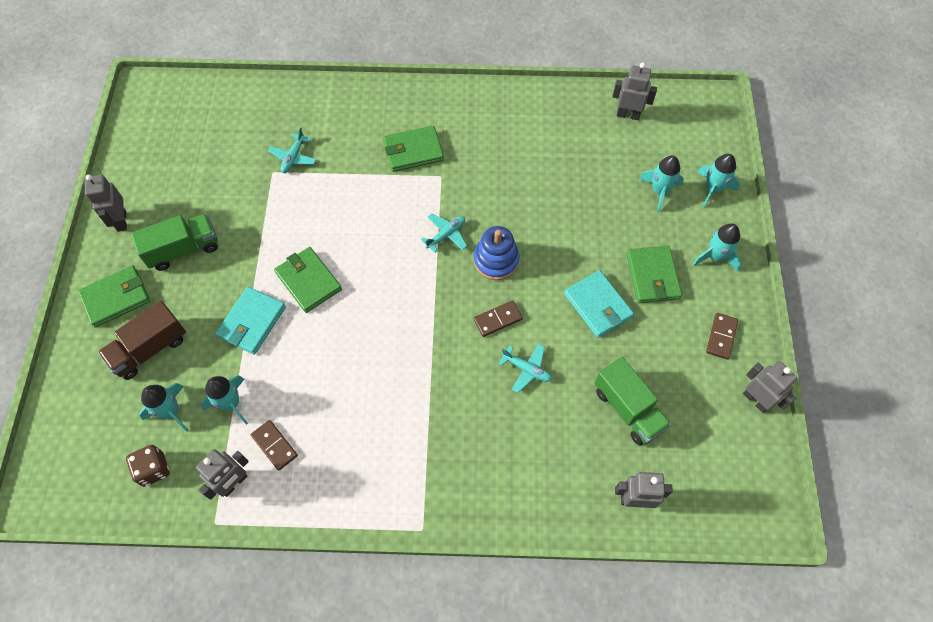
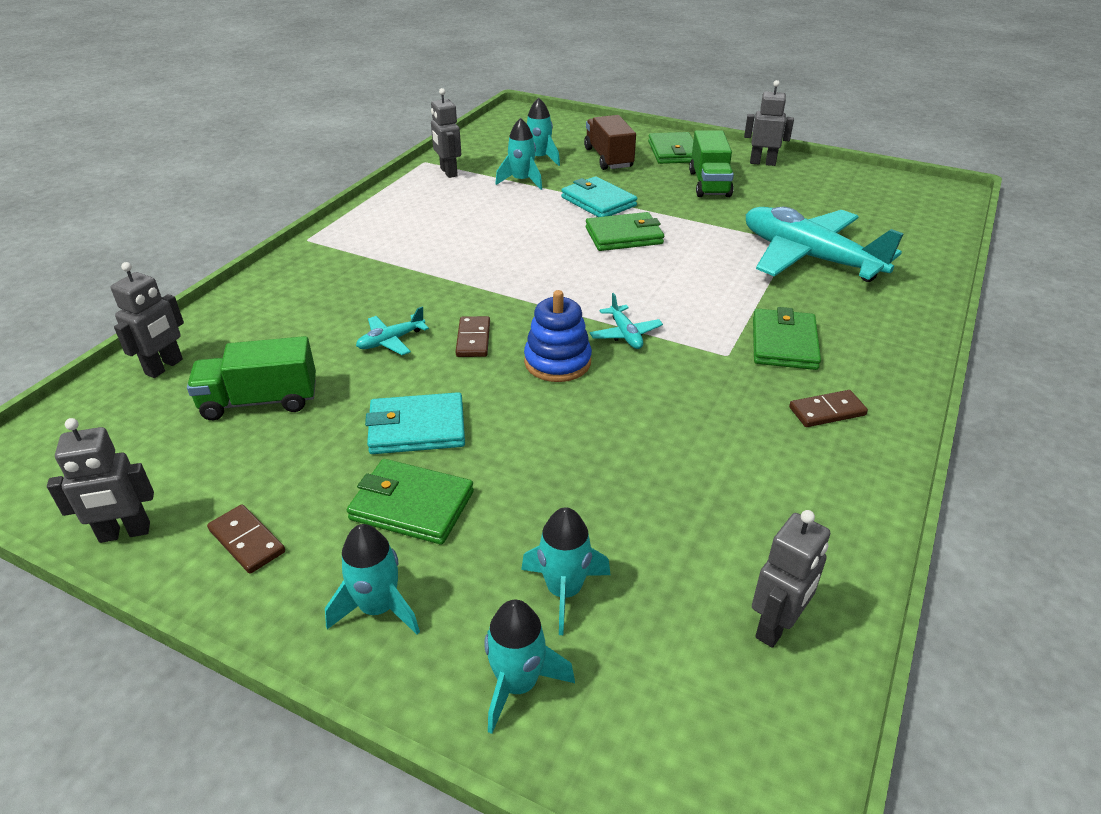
camera: 115 degrees right, 25 degrees down
(153, 469) = (495, 147): brown dice -> none
(274, 445) = (462, 192): brown domino -> brown domino (827, 411)
(293, 157) = (809, 258): turquoise plane -> turquoise plane, size x2.47

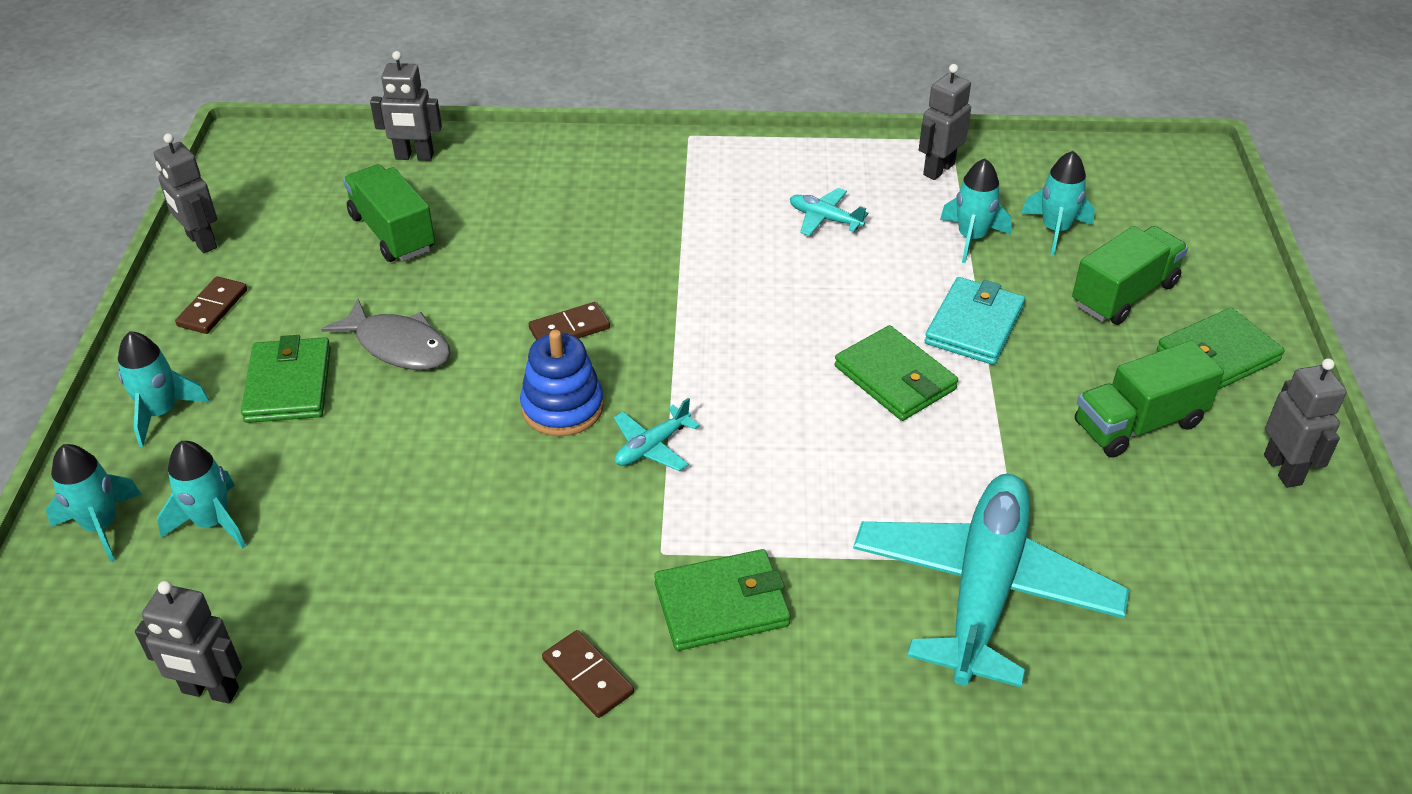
camera: 65 degrees right, 5 degrees up
(391, 341) = (532, 272): turquoise plane -> turquoise plane (825, 219)
(417, 428) = (398, 346): turquoise wallet -> grey fish
(608, 158) = (1124, 294): brown truck -> green truck

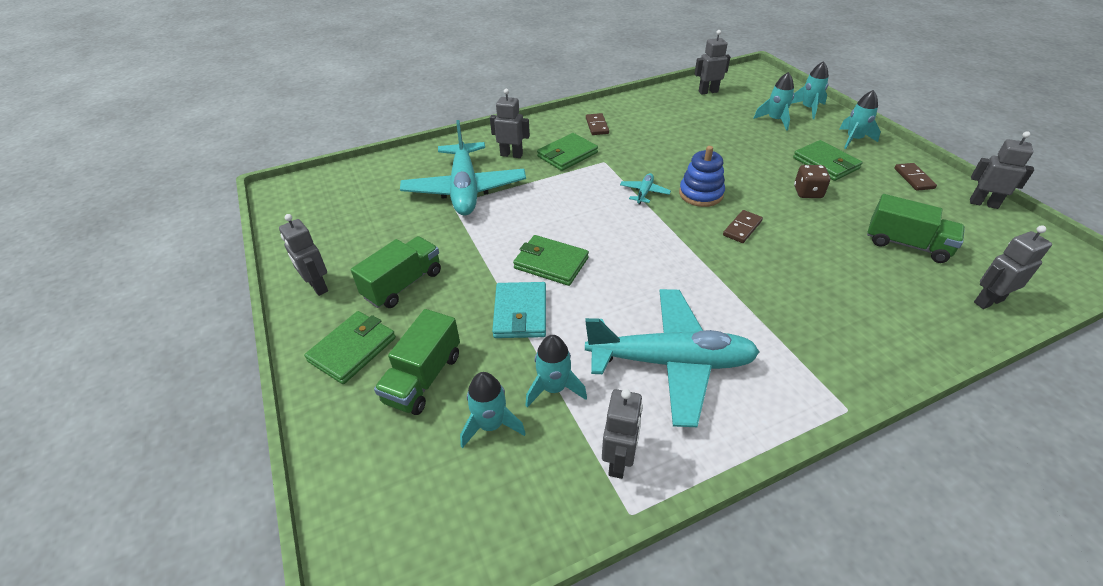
camera: 155 degrees right, 0 degrees up
(398, 346) = (808, 192): grey fish -> brown dice
(587, 676) = (597, 126): brown domino -> brown domino turned 60 degrees clockwise
(825, 219) = (670, 362): turquoise plane -> turquoise plane, size x2.47
(842, 657) = (511, 155): none -> grey robot

